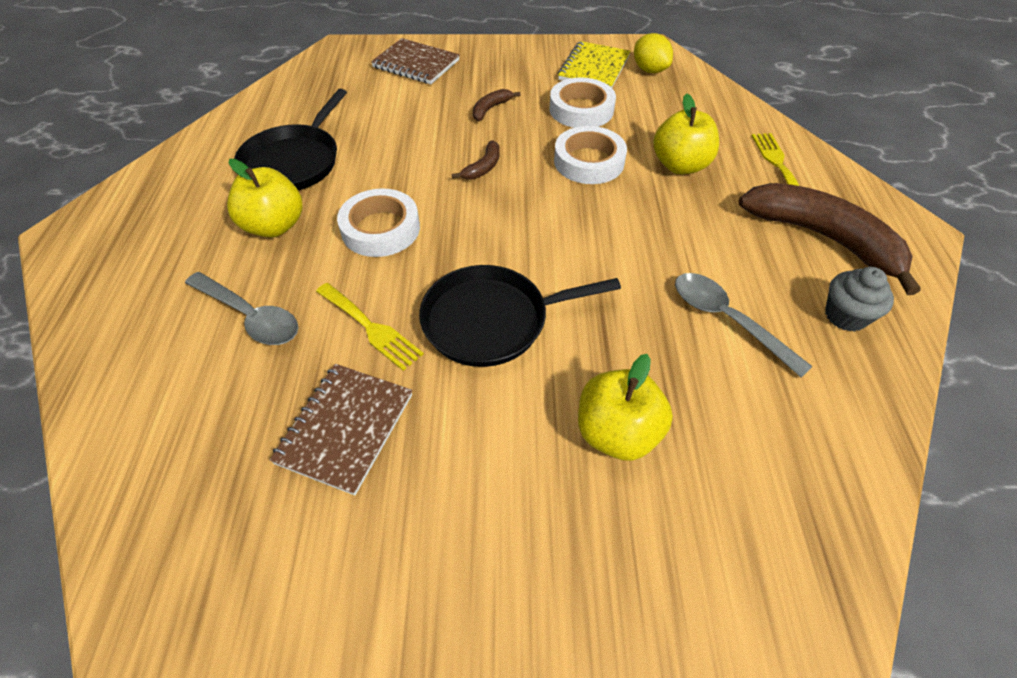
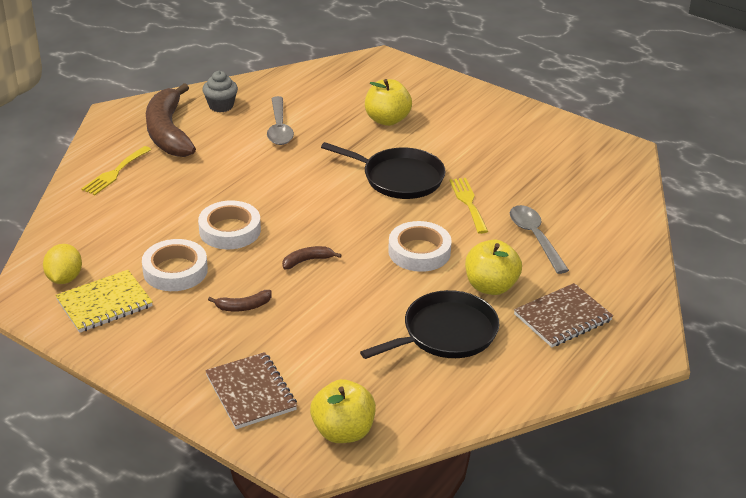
camera: 145 degrees left, 15 degrees down
(345, 428) = (511, 171): brown notebook -> brown notebook (563, 318)
(680, 165) = (175, 200): yellow apple -> yellow apple (343, 431)

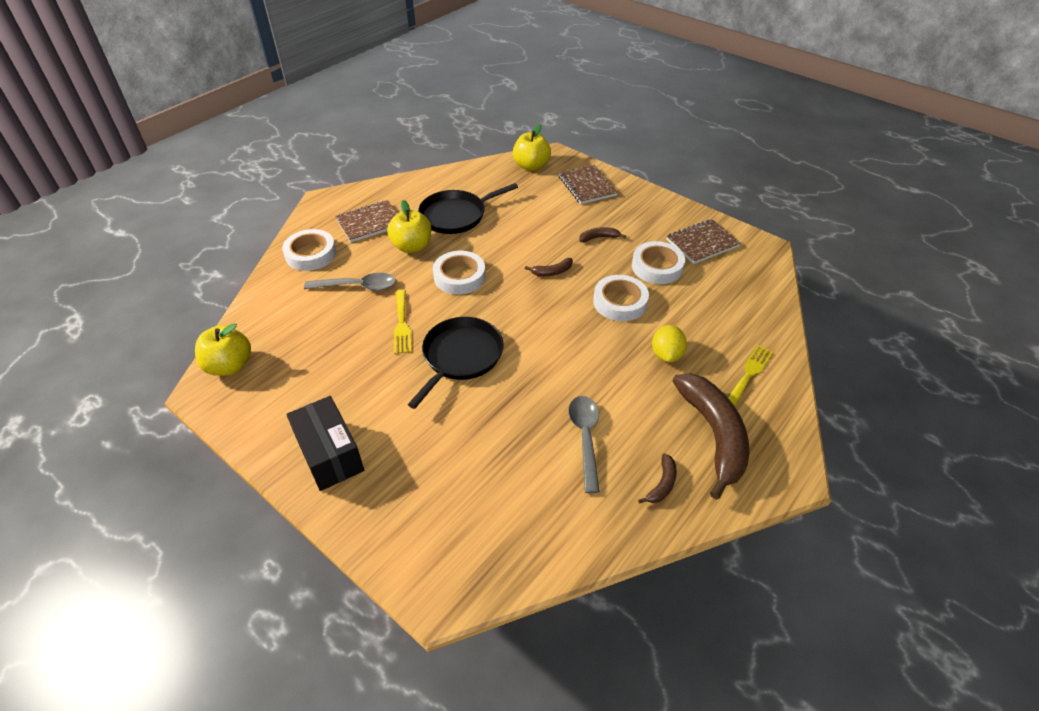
camera: 175 degrees left, 10 degrees up
(64, 278) = (742, 263): yellow lemon -> yellow lemon (666, 354)
(104, 304) = (702, 243): yellow notebook -> brown notebook
(221, 106) = (662, 484): grey cupcake -> brown banana
(387, 120) = (456, 448): yellow apple -> yellow apple (229, 366)
(399, 178) = (460, 357): black pan -> black pan turned 90 degrees clockwise
(489, 114) = (330, 454): none -> black box
(535, 237) = (358, 286): grey spoon -> grey spoon turned 75 degrees counterclockwise
(614, 272) = (311, 254): none -> white tape

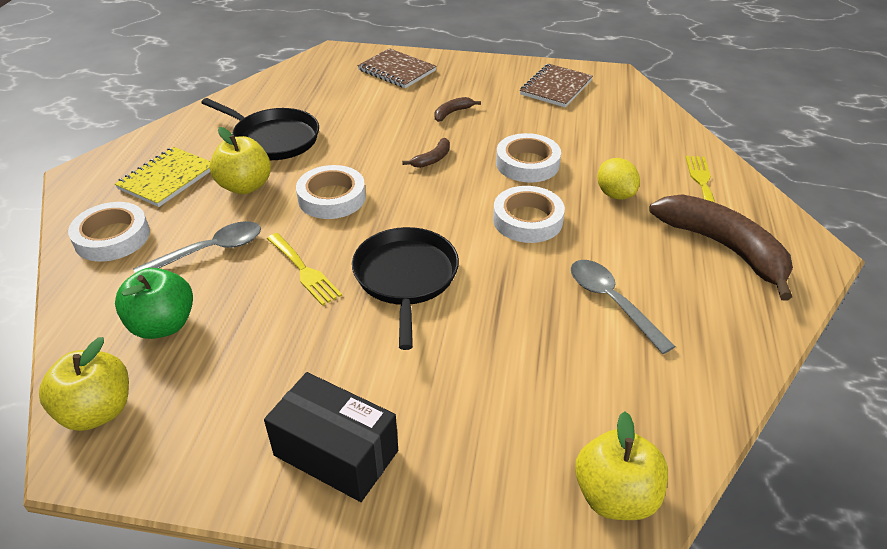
camera: 30 degrees left, 5 degrees down
(297, 327) = (163, 325): none -> green apple
(369, 223) = (167, 179): brown notebook -> yellow notebook
(456, 215) = (273, 139): black pan -> black pan turned 90 degrees counterclockwise
(531, 166) = (319, 68): yellow apple -> yellow apple (615, 496)
(657, 267) = (533, 121): white tape -> white tape (527, 220)
(662, 484) = (722, 312): brown banana -> none

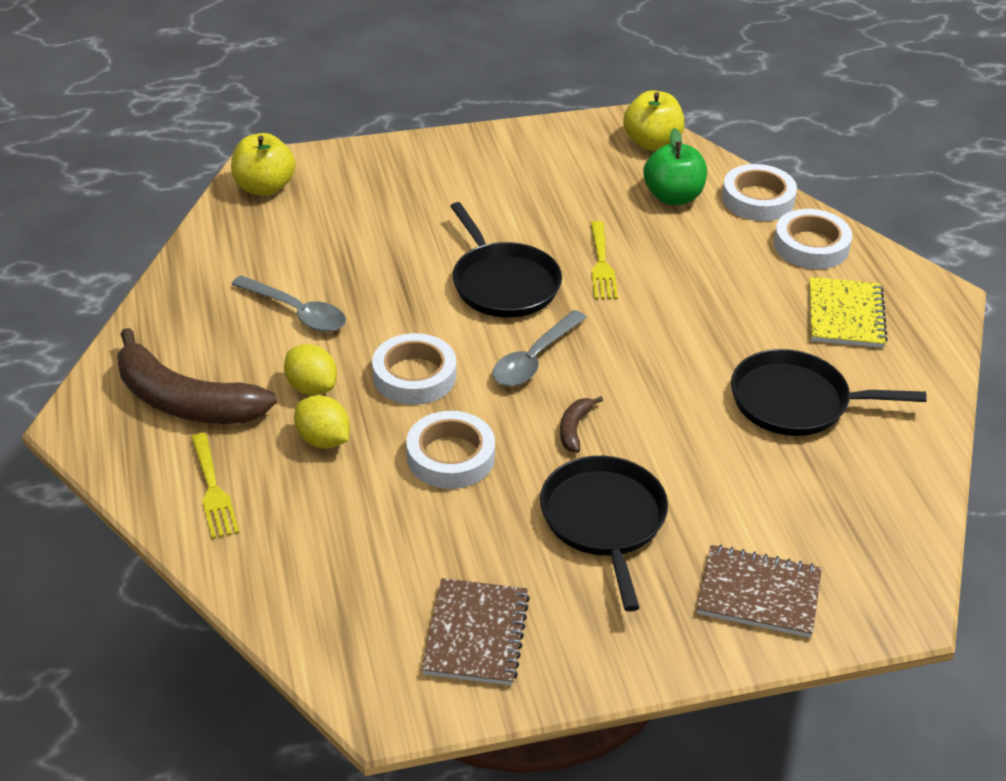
camera: 155 degrees right, 0 degrees up
(210, 251) = (706, 258): grey spoon -> grey spoon (534, 359)
(245, 186) = (753, 330): yellow apple -> none
(304, 271) = (601, 265): yellow fork -> yellow fork turned 120 degrees counterclockwise
(332, 198) = (646, 343): white tape -> white tape (758, 199)
(336, 453) = (467, 163): black box -> none
(452, 113) = (604, 520): brown banana -> black pan
(614, 232) = (311, 387): none -> yellow lemon

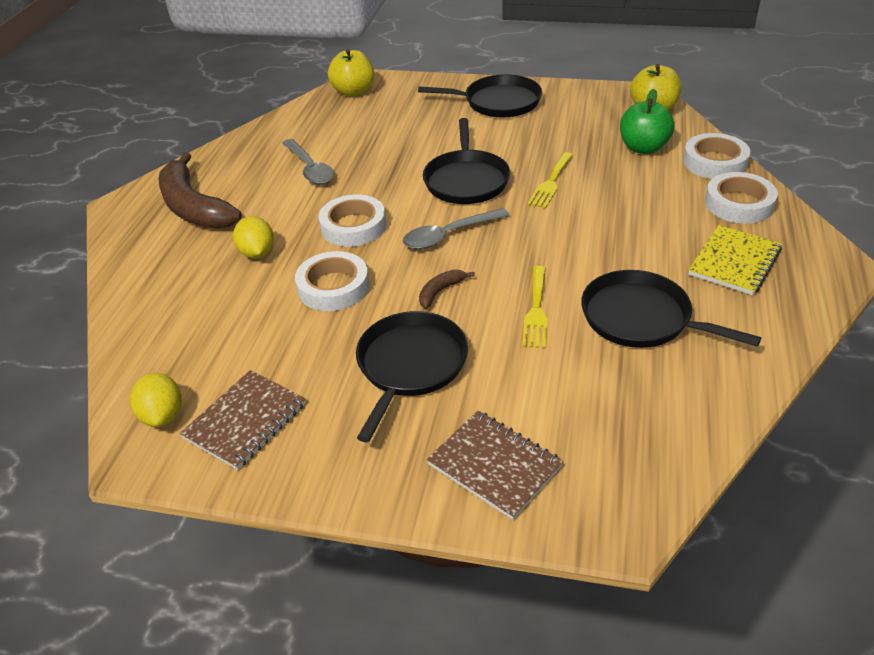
camera: 30 degrees right, 0 degrees up
(213, 490) = (161, 266): yellow fork -> yellow fork (536, 310)
(311, 387) = (279, 217): yellow lemon -> yellow lemon (163, 415)
(465, 167) = (498, 102): none -> black pan

